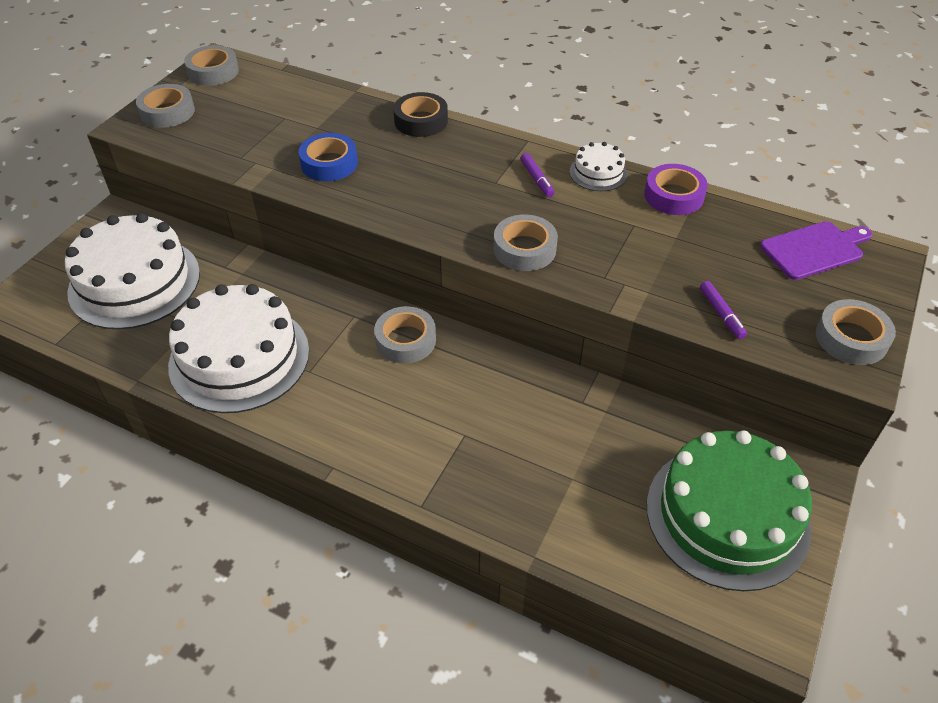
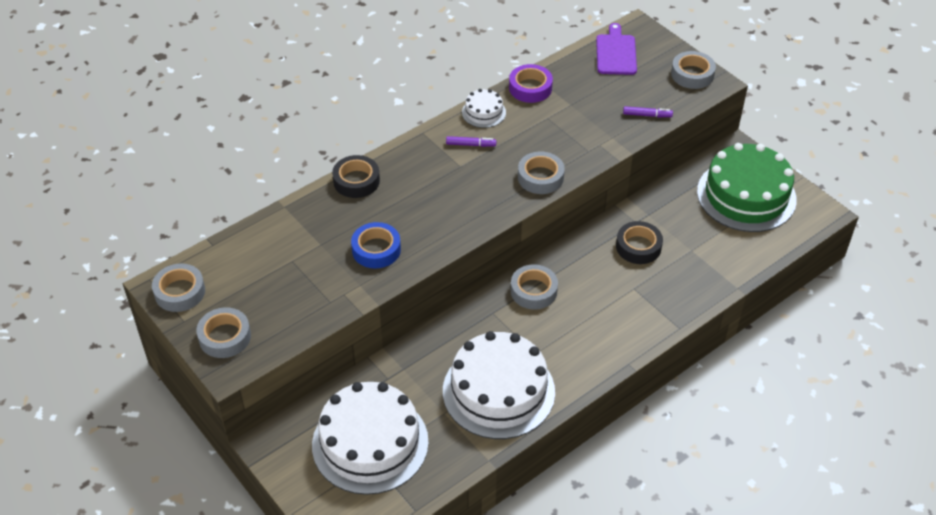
camera: 65 degrees left, 0 degrees up
(540, 418) = (638, 247): none -> black tape

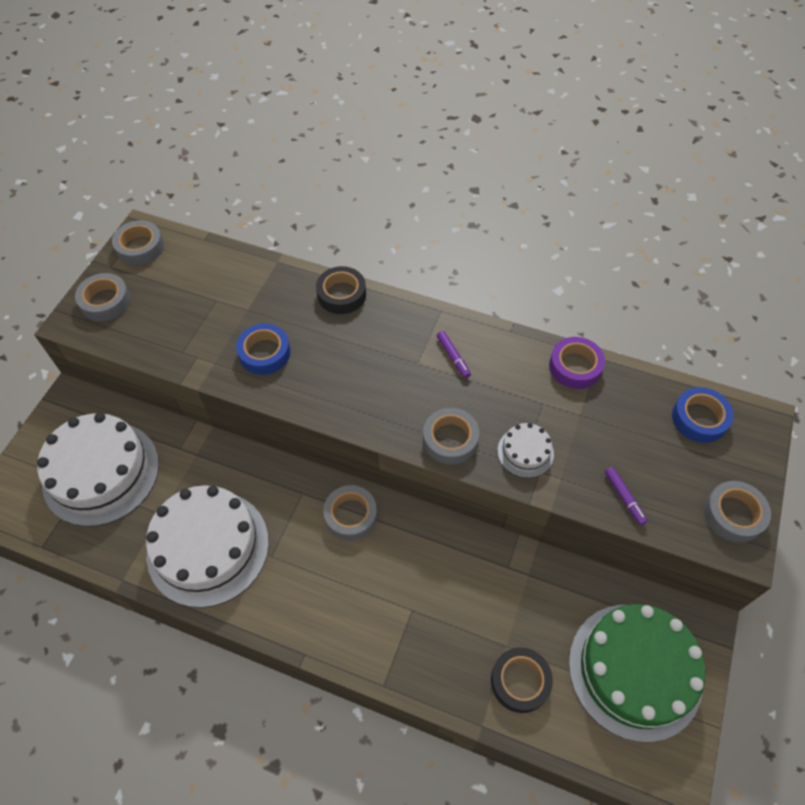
camera: 60 degrees right, 10 degrees up
(483, 112) = (507, 345): white cake -> white cake (525, 452)
(616, 53) = (699, 418): purple cutting board -> blue tape
(638, 247) = (474, 587): black tape -> black tape (520, 681)

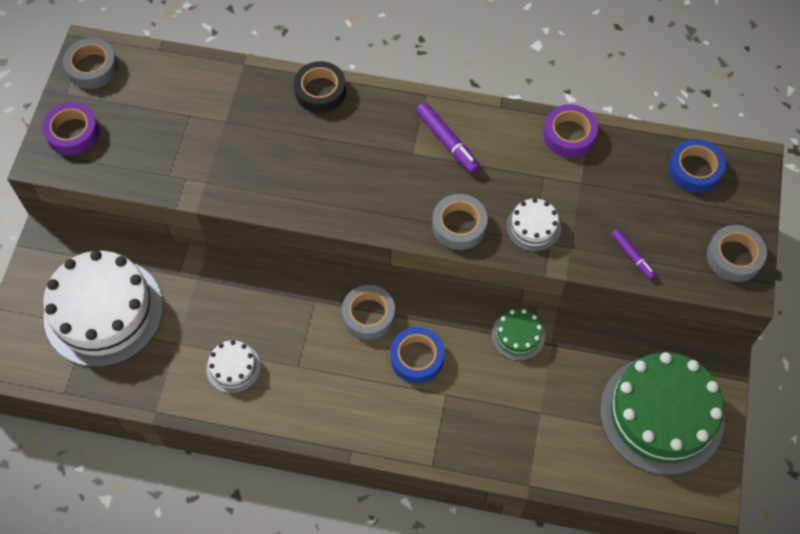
camera: 10 degrees left, 5 degrees up
(105, 301) = (72, 133): grey tape -> purple tape
(208, 547) = (233, 367): white cake -> white cake, size x0.45
(264, 353) = (255, 164): blue tape -> blue tape (417, 358)
(453, 357) = (447, 142): purple marker -> purple marker, size x1.56
(496, 560) = (518, 335): none -> green cake
(520, 681) = (558, 441): black tape -> none

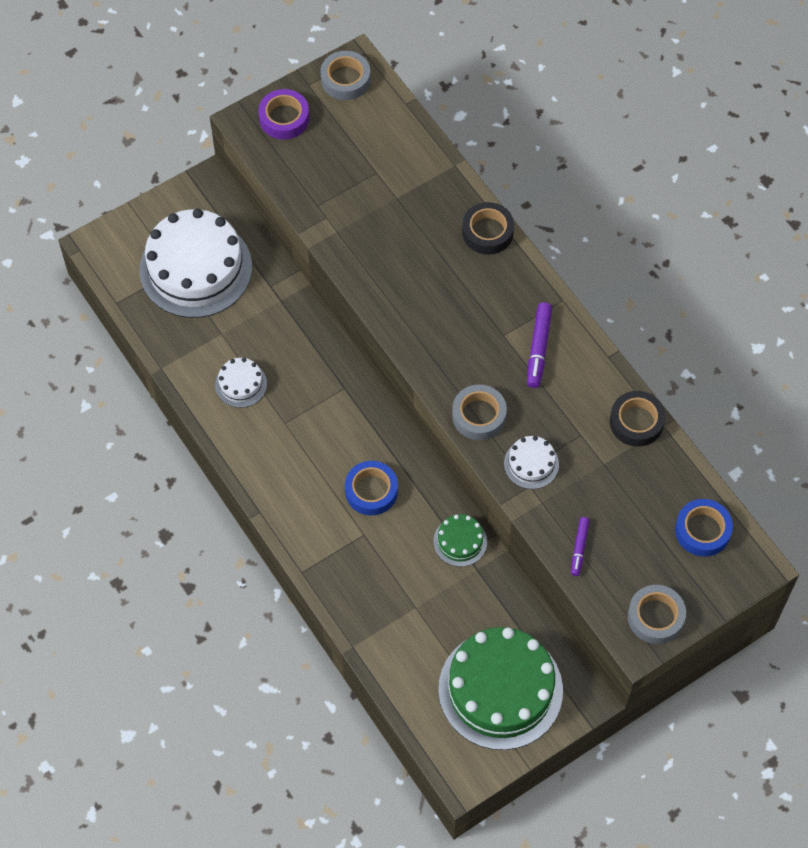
camera: 45 degrees right, 0 degrees up
(368, 315) = (370, 431): grey tape -> none
(569, 135) = (636, 422): purple tape -> black tape

